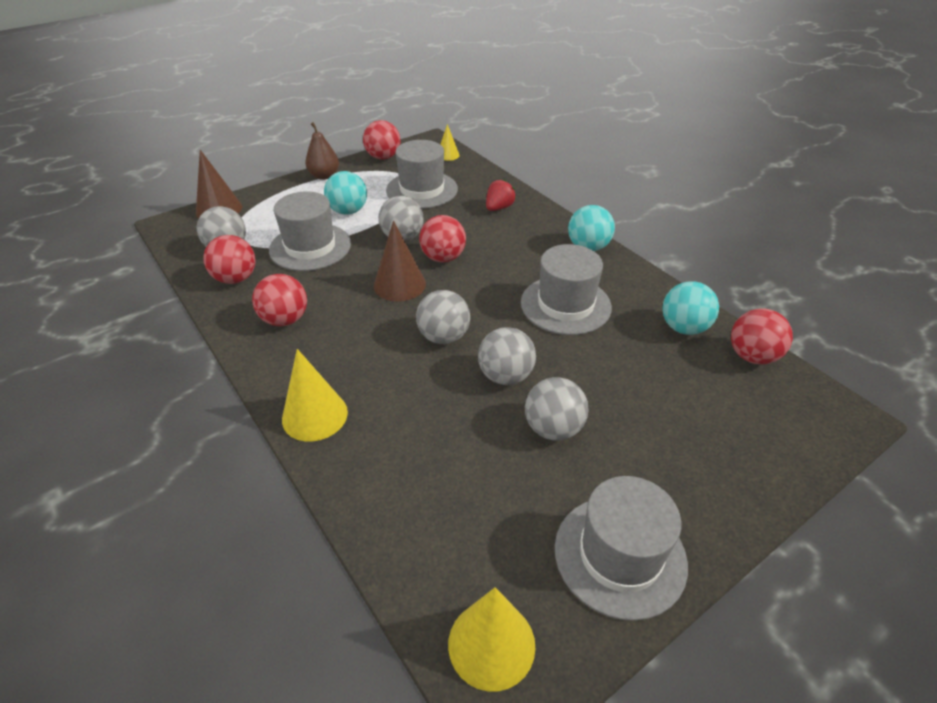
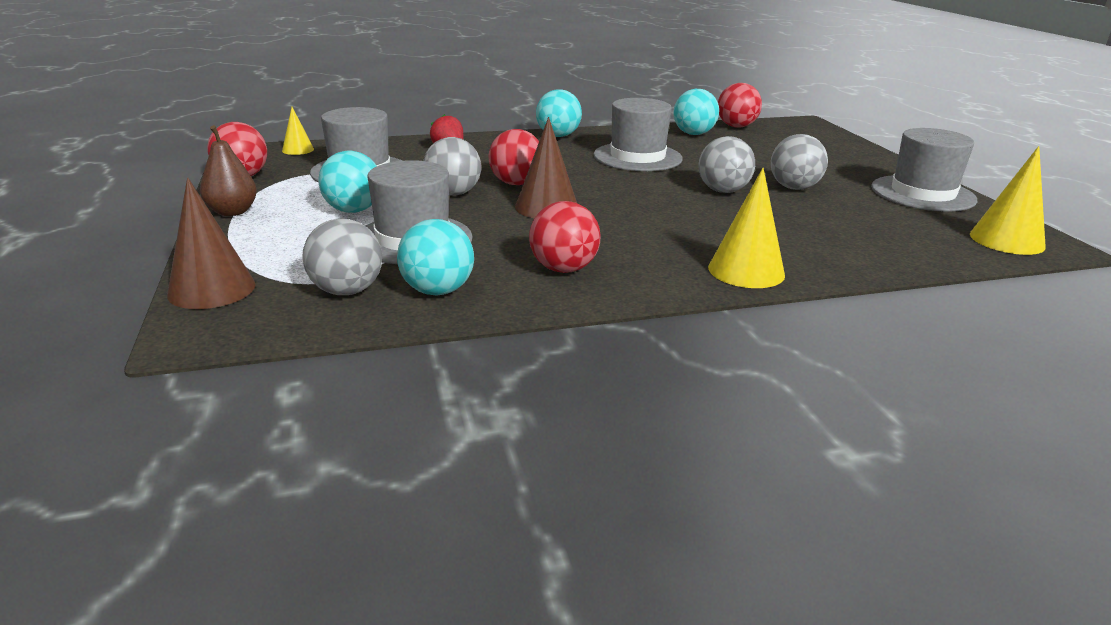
camera: 70 degrees left, 15 degrees down
(236, 279) = (437, 291): red ball -> turquoise ball
(443, 337) = (652, 203): grey ball -> none

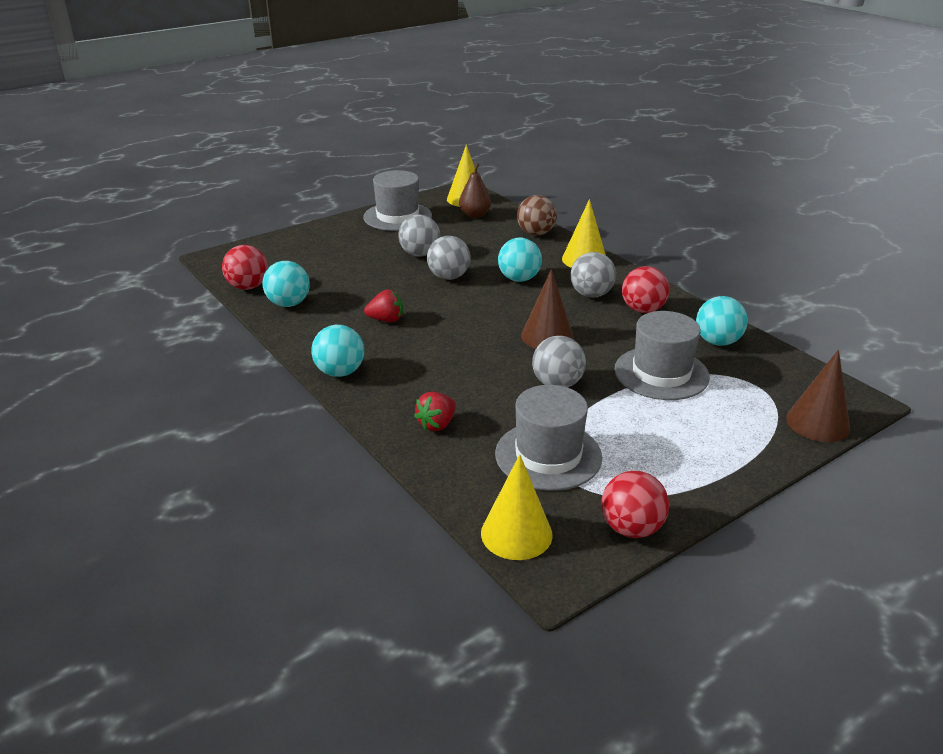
camera: 110 degrees left, 5 degrees up
(232, 212) = (710, 484): brown pear -> brown pear (475, 215)
(298, 150) = (516, 533): yellow cone -> yellow cone, size x1.75
(347, 291) = (755, 371): grey ball -> grey ball (591, 294)
(353, 210) = (640, 420): turquoise ball -> turquoise ball (519, 279)
(516, 183) = (506, 361): red ball -> none
(637, 157) = (386, 320): grey hat -> red strawberry
(856, 259) = (536, 233): none -> brown ball

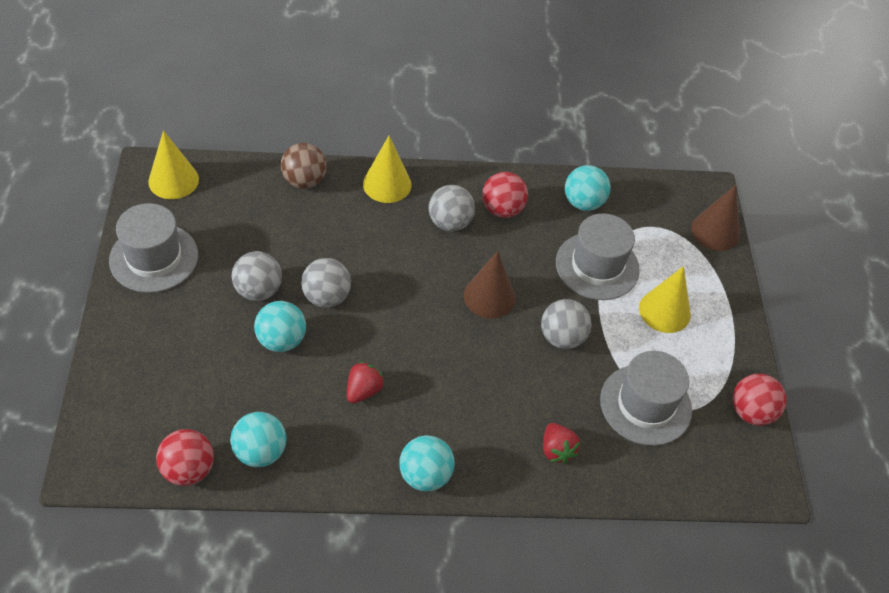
camera: 60 degrees left, 20 degrees up
(475, 215) = (218, 198): brown pear -> none
(516, 533) = (716, 480): yellow cone -> yellow cone (664, 311)
(519, 279) = (378, 251): turquoise ball -> turquoise ball (281, 340)

